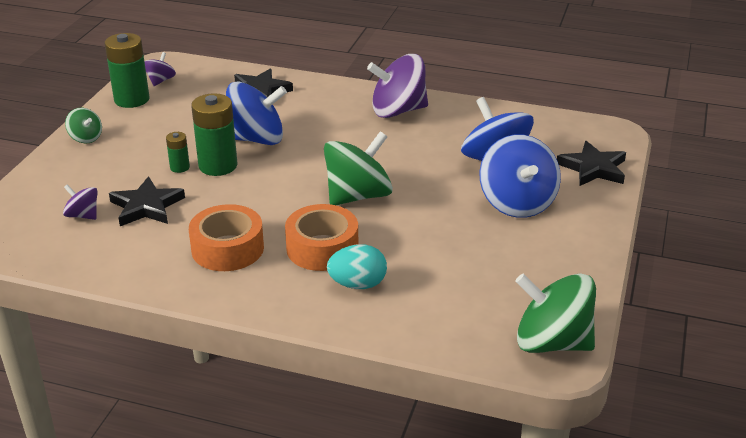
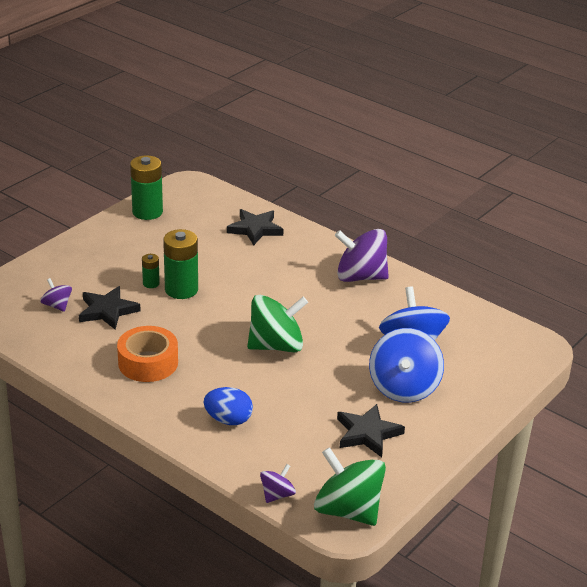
camera: 20 degrees right, 0 degrees up
(86, 138) = (93, 238): green spinning top -> none
(160, 81) = (180, 199): purple spinning top -> purple spinning top (277, 494)
(256, 139) = (226, 273): blue spinning top -> none
(322, 248) = (220, 382): orange tape -> none
(357, 284) = (228, 420): turquoise egg -> blue egg
(593, 168) = (494, 374): black star -> black star (367, 433)

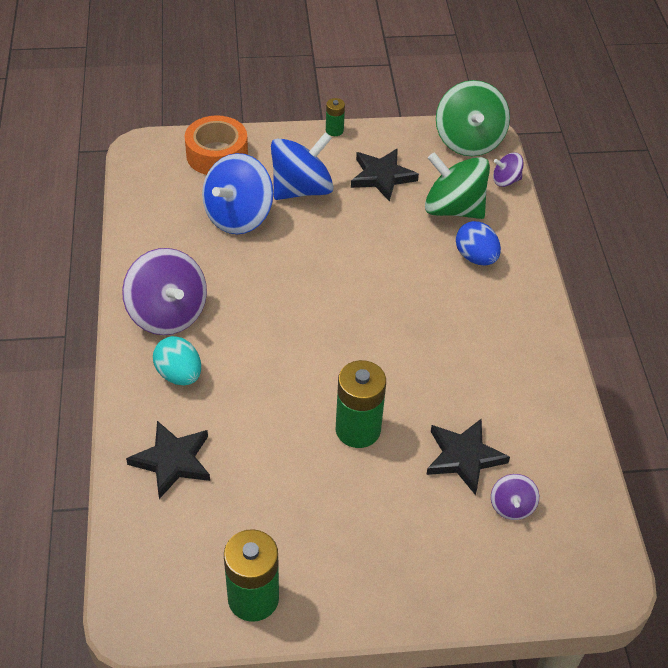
camera: 135 degrees left, 15 degrees up
(148, 363) = (486, 360): orange tape -> orange tape (217, 155)
(151, 283) = (379, 463): green battery -> green battery (334, 130)
(276, 346) = (350, 296): green spinning top -> green spinning top (453, 209)
(308, 258) = (179, 374): none -> turquoise egg

